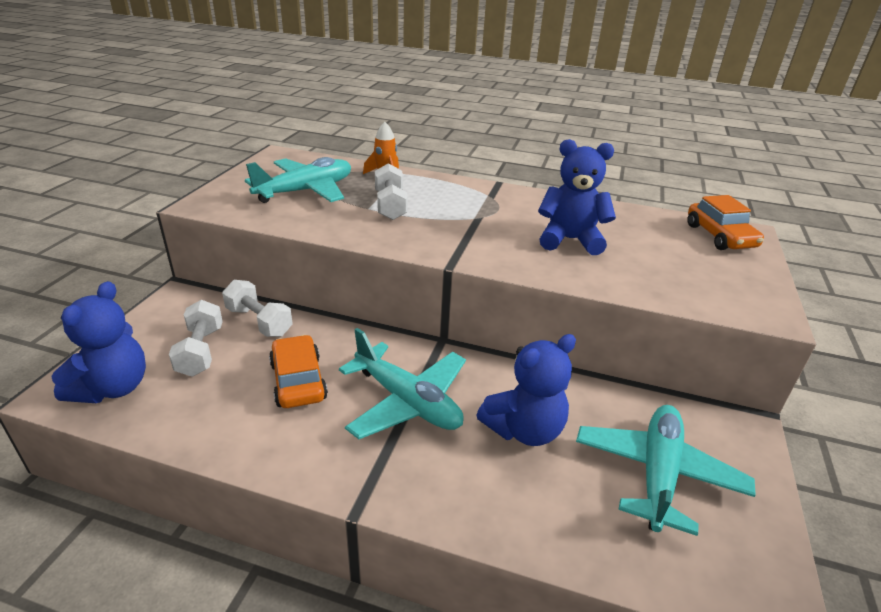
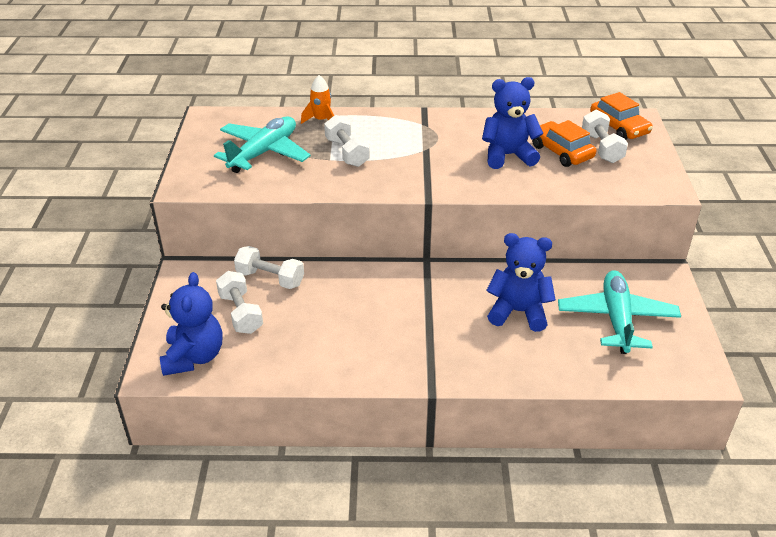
camera: 15 degrees left, 5 degrees up
(298, 381) = (335, 317): orange car -> orange car (561, 152)
(407, 401) = (426, 312): turquoise plane -> none
(524, 429) = (518, 312): blue teddy bear -> blue teddy bear turned 120 degrees counterclockwise
(691, 253) = (601, 148): none -> white dumbbell

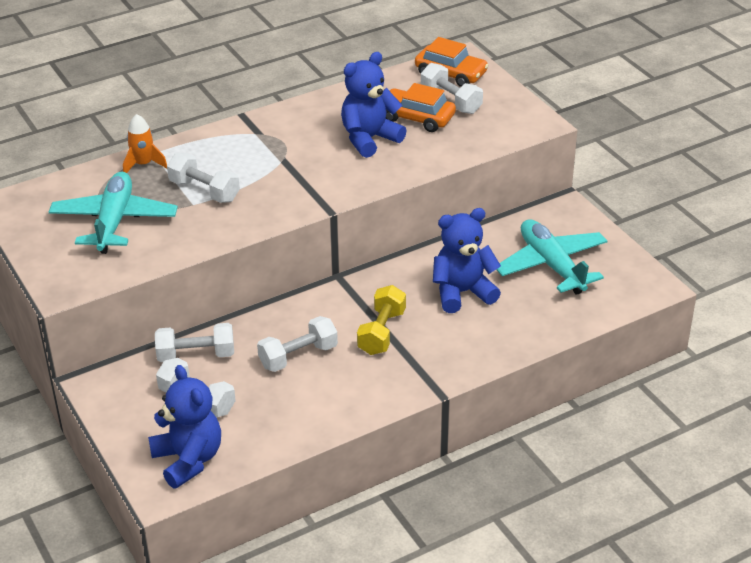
camera: 30 degrees left, 0 degrees up
(343, 310) = (298, 356): none -> white dumbbell
(424, 318) = (381, 332): none -> yellow dumbbell

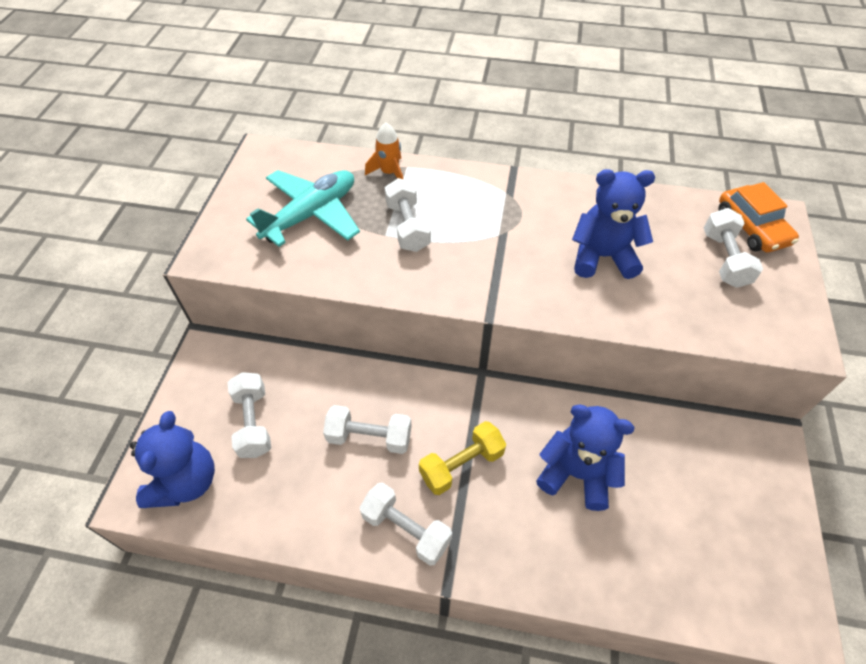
camera: 40 degrees right, 15 degrees up
(196, 355) = (298, 375): white dumbbell -> white dumbbell (406, 529)
(417, 118) = (671, 259): orange car -> none
(551, 265) = (698, 506): turquoise plane -> none

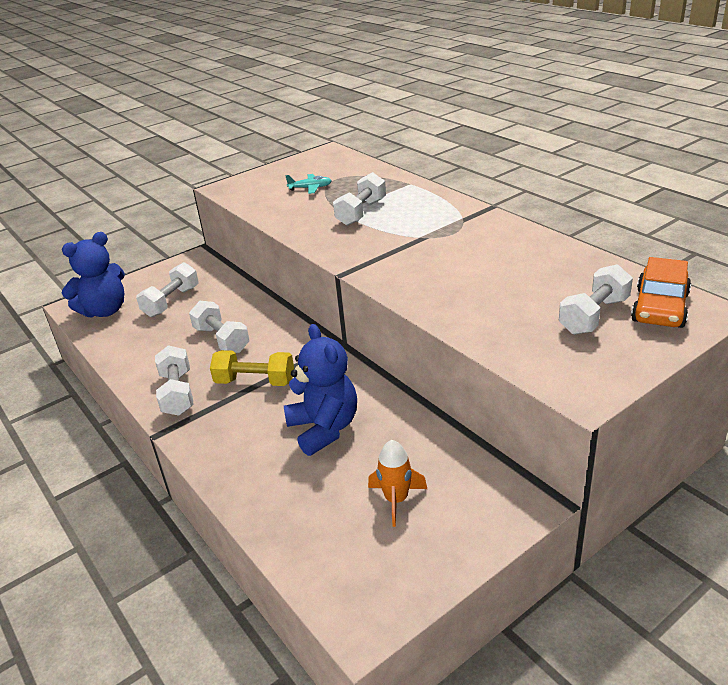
camera: 45 degrees right, 20 degrees down
(311, 215) = (310, 188): turquoise plane -> turquoise plane, size x0.45
(389, 173) = (393, 183): orange rocket -> orange rocket (396, 500)
(602, 257) = (481, 275): blue teddy bear -> none

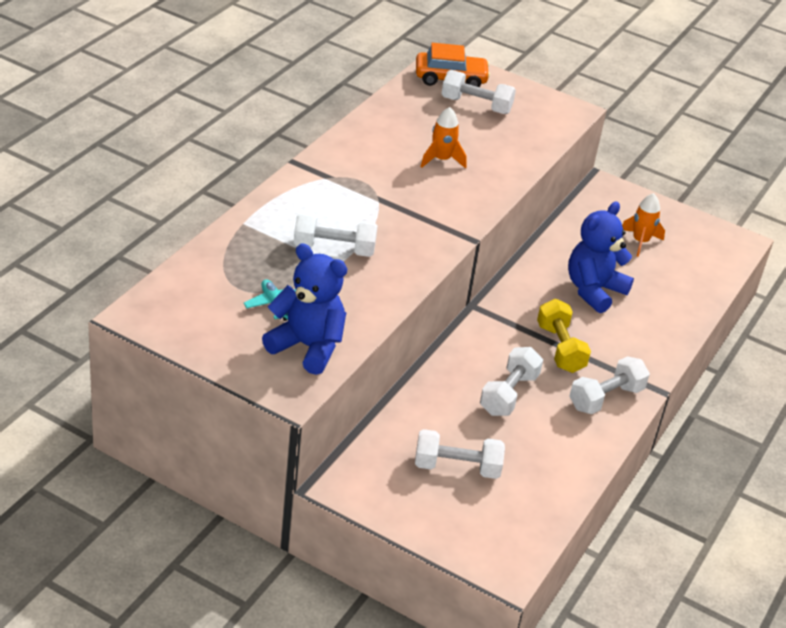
camera: 120 degrees left, 5 degrees up
(105, 311) = (503, 528): blue teddy bear -> blue teddy bear (307, 347)
(479, 276) = (441, 160): none -> orange rocket

